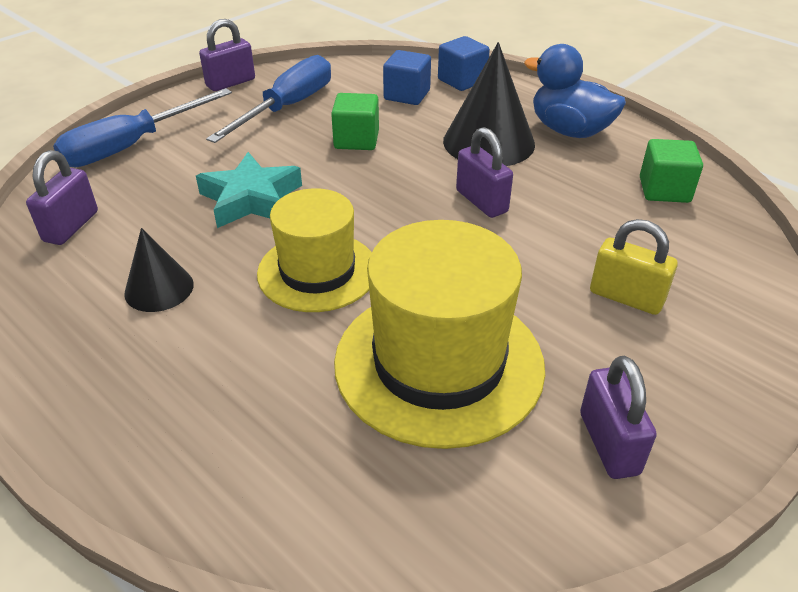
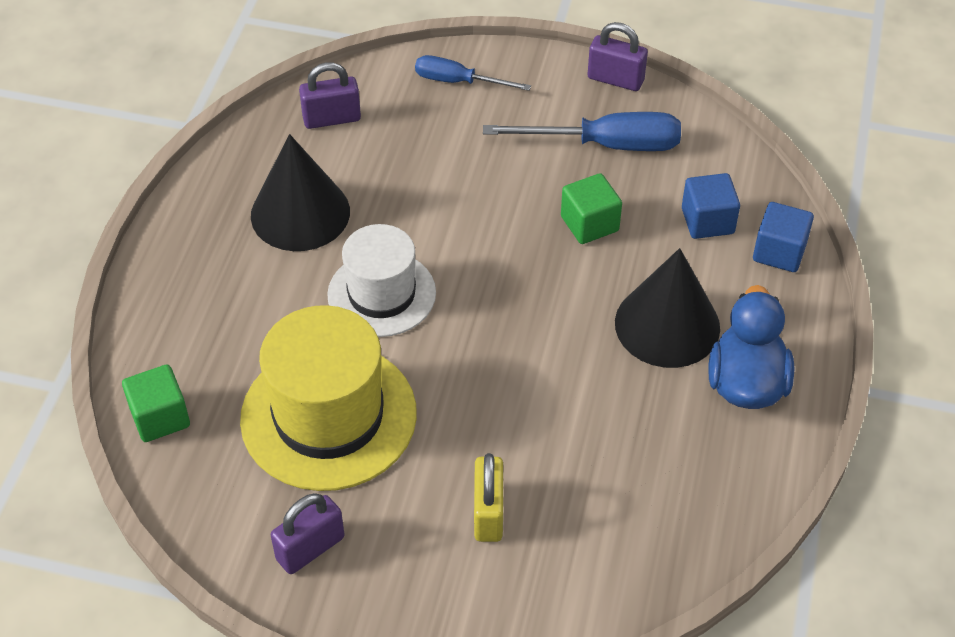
camera: 60 degrees right, 10 degrees up
(131, 146) = (458, 81): blue screwdriver -> blue screwdriver, size x0.62
(159, 288) = (300, 213): black cone -> black cone, size x1.75
(251, 199) = (443, 202): turquoise star -> none
(317, 271) = (381, 294): yellow hat -> white hat
(481, 201) = (557, 360): purple padlock -> none
(664, 190) = (688, 498): green cube -> green cube (160, 417)

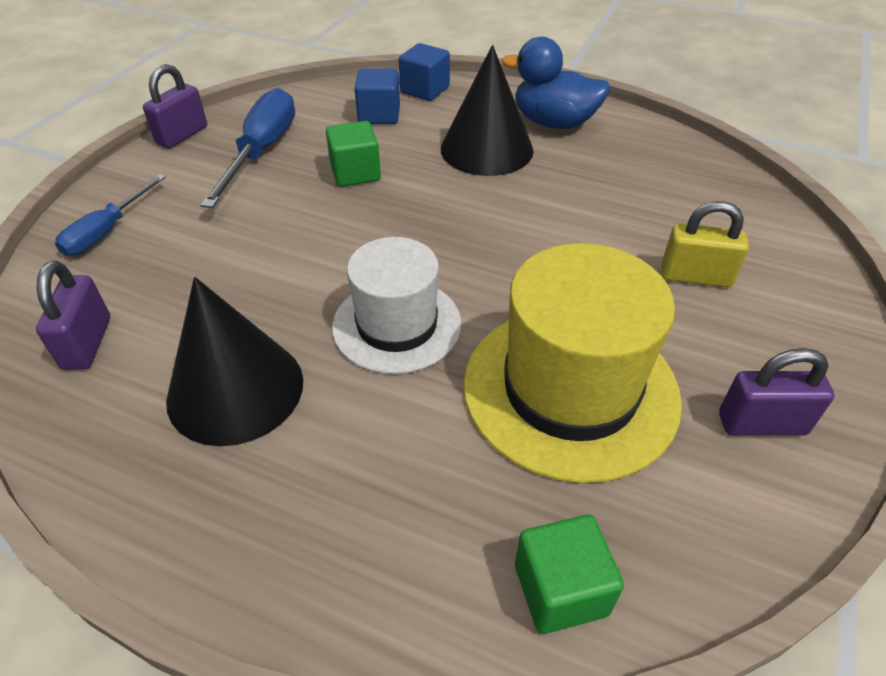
camera: 80 degrees left, 5 degrees down
(310, 548) = (762, 424): purple padlock -> purple padlock turned 60 degrees counterclockwise

